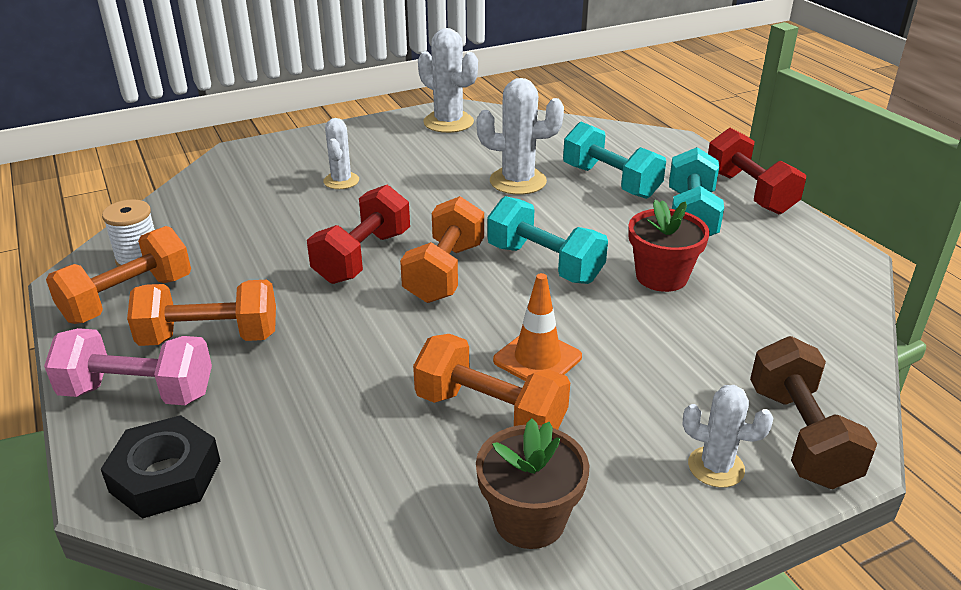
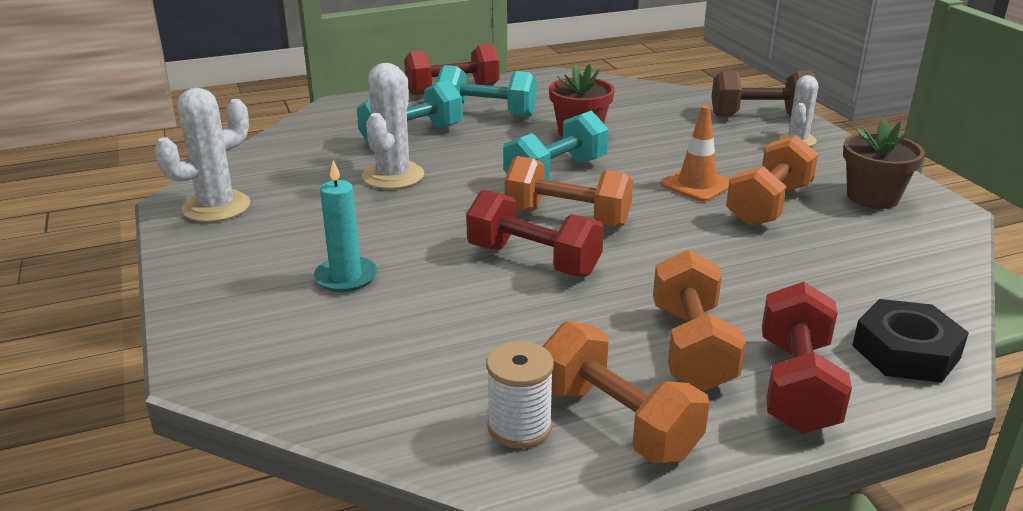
camera: 85 degrees left, 5 degrees down
(138, 392) = (796, 385): pink dumbbell -> red dumbbell
(341, 181) = (346, 277): white cactus -> turquoise candle

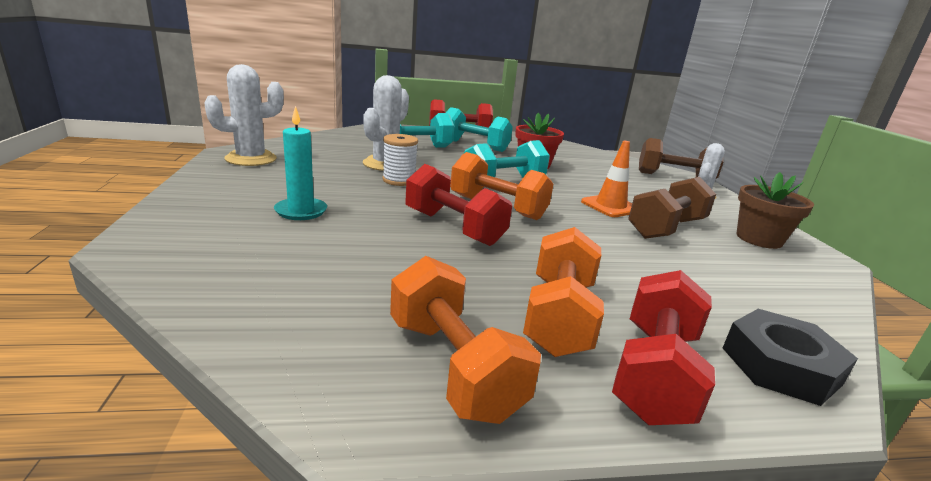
camera: 10 degrees right, 5 degrees down
(519, 427) = (354, 350): white spool -> white spool (399, 180)
(769, 205) = (666, 228): orange dumbbell -> brown dumbbell

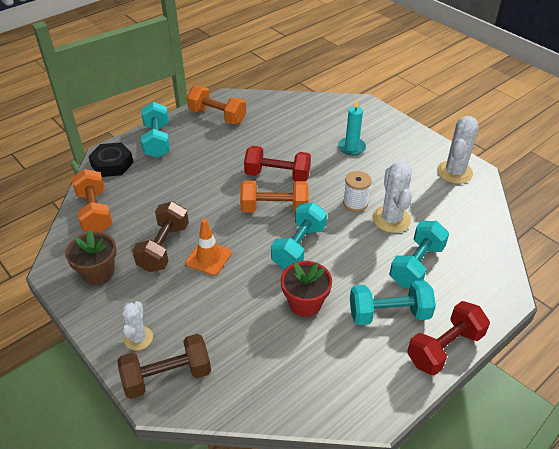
camera: 150 degrees right, 20 degrees up
(559, 316) = (197, 147): orange dumbbell -> orange dumbbell (95, 212)
(654, 373) = (157, 141): red dumbbell -> turquoise dumbbell

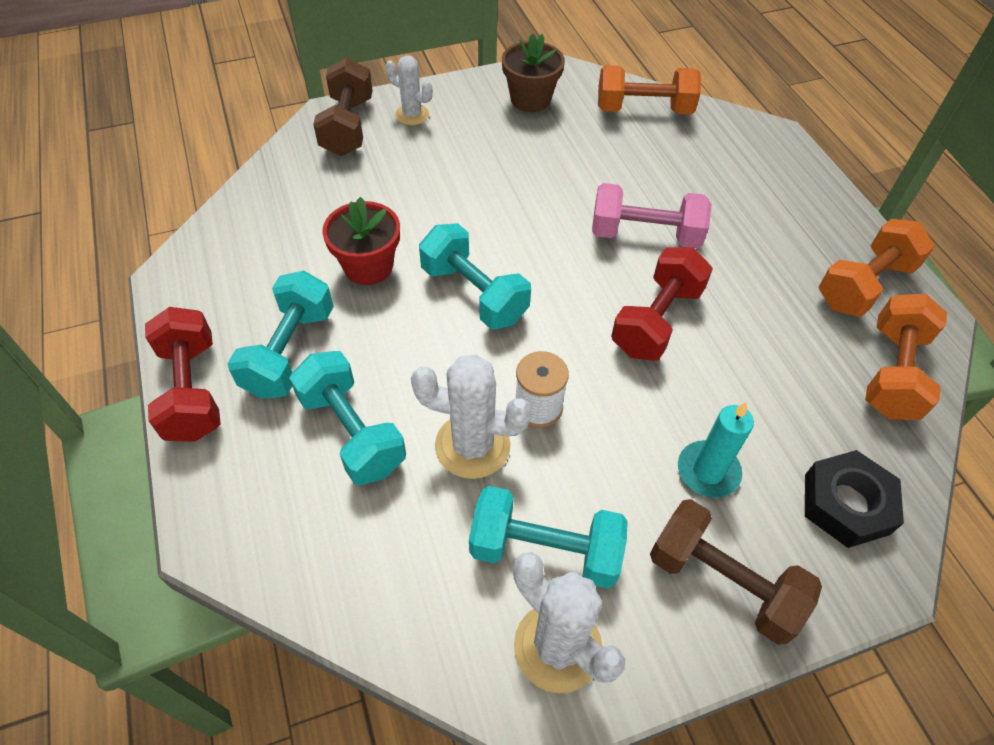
camera: 110 degrees right, 10 degrees up
(112, 164) = (748, 138): black nut -> black nut (846, 504)
(157, 141) = (798, 194): turquoise dumbbell -> turquoise dumbbell (545, 550)
(164, 247) = (545, 158): brown dumbbell -> brown dumbbell (723, 582)
(208, 258) = (504, 194): orange traffic cone -> none
(217, 190) = (645, 235): none -> pink dumbbell
(274, 208) = (573, 291): orange dumbbell -> orange dumbbell (892, 373)

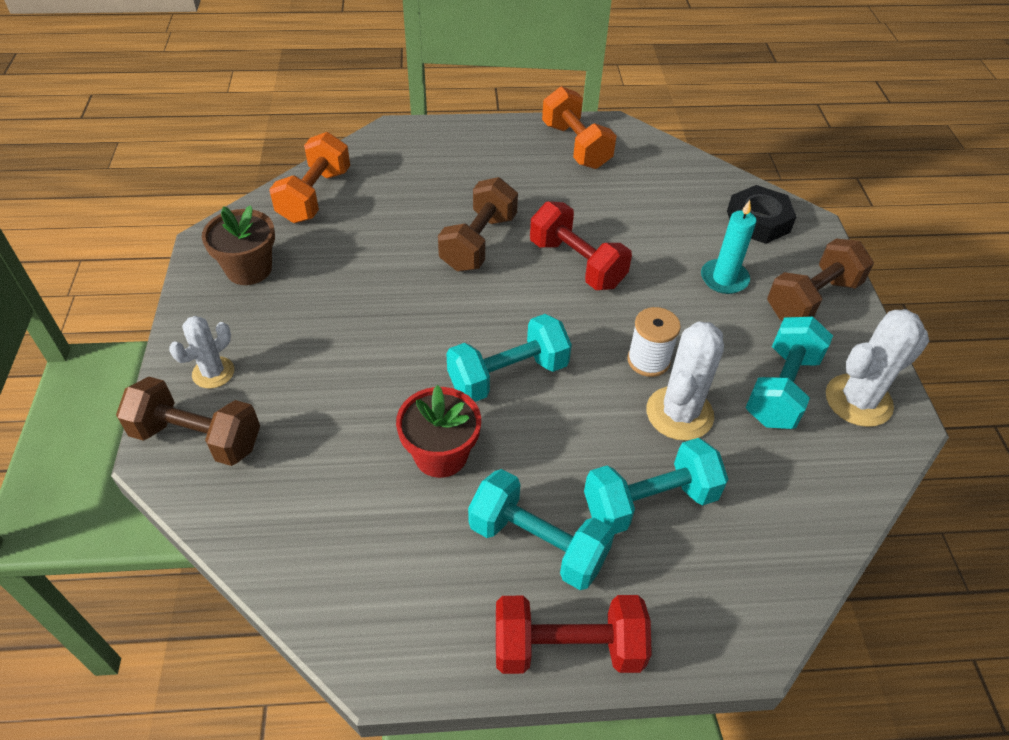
camera: 75 degrees left, 5 degrees down
(645, 235) = (479, 242): pink dumbbell -> brown dumbbell
(892, 373) = (657, 162): orange dumbbell -> none

